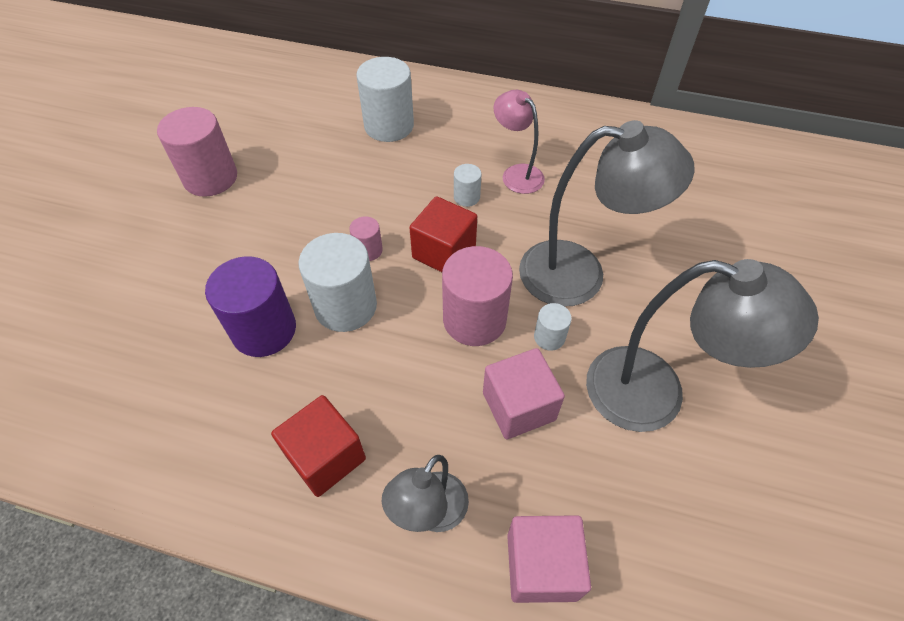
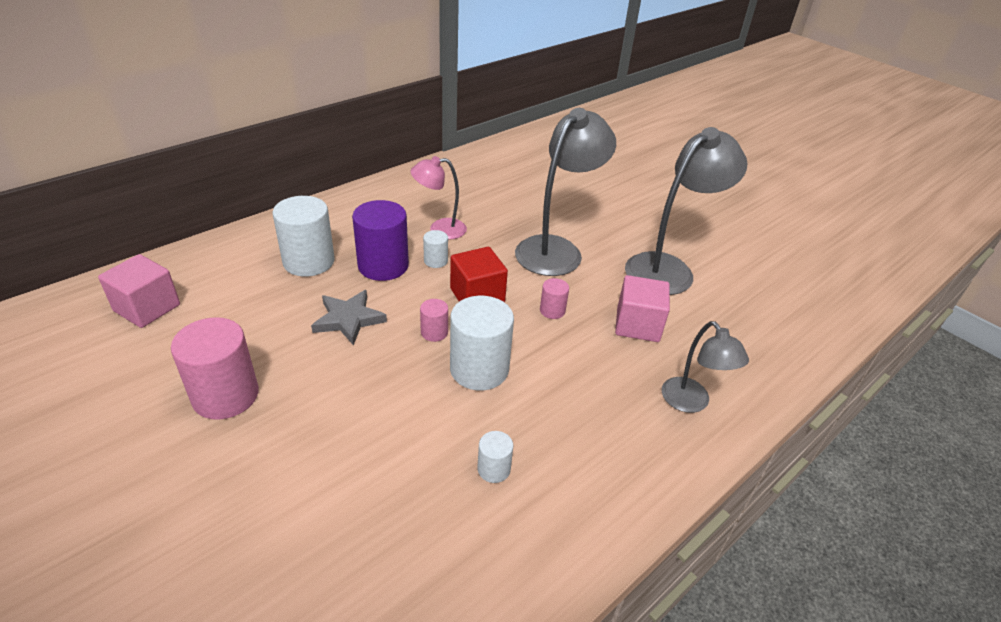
camera: 60 degrees left, 15 degrees down
(264, 330) = (458, 428): purple cylinder -> purple cylinder (383, 266)
(325, 457) = (612, 439): red cube -> none
(339, 190) = (348, 319): none -> grey star
(474, 320) = (552, 310): pink cylinder -> pink cylinder, size x0.49
(542, 566) = (754, 370): pink cube -> pink cube (147, 308)
(549, 337) = (595, 286): white cylinder -> white cylinder (494, 469)

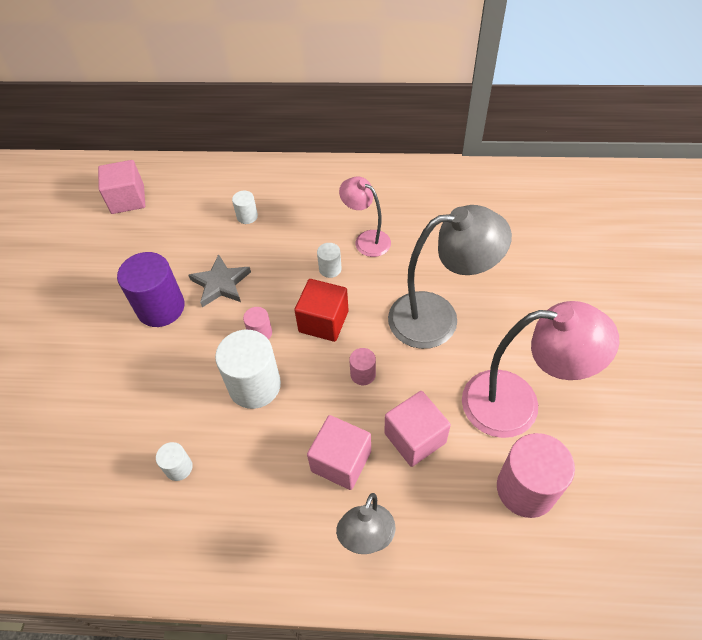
camera: 50 degrees right, 15 degrees up
(225, 395) = (104, 295): pink cylinder -> pink cylinder (526, 489)
(309, 261) = (247, 216): white cylinder -> white cylinder, size x0.49
(383, 266) = (289, 250): purple cylinder -> purple cylinder (161, 307)
(611, 371) = (341, 461): none -> pink cube
(668, 268) = (517, 404): grey lamp -> pink lamp

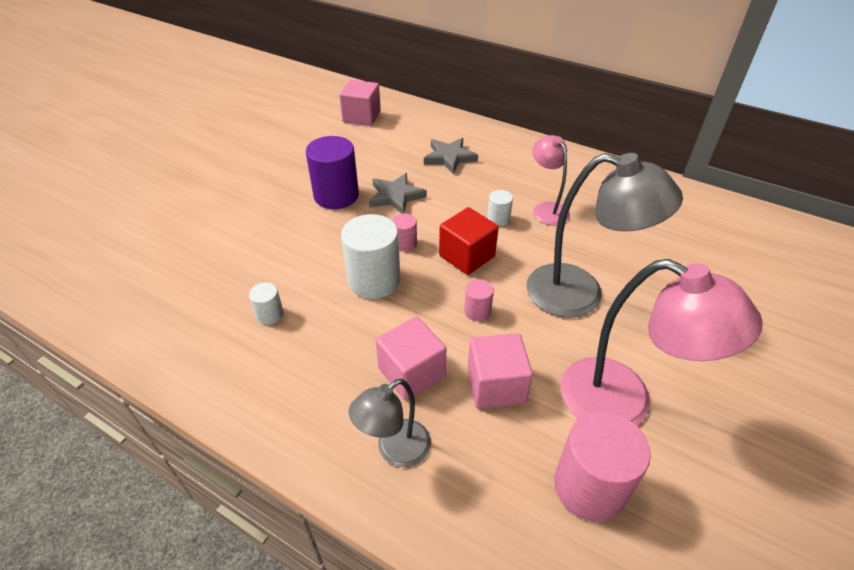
camera: 25 degrees right, 10 degrees down
(247, 216) = (449, 158): white cylinder -> grey star

